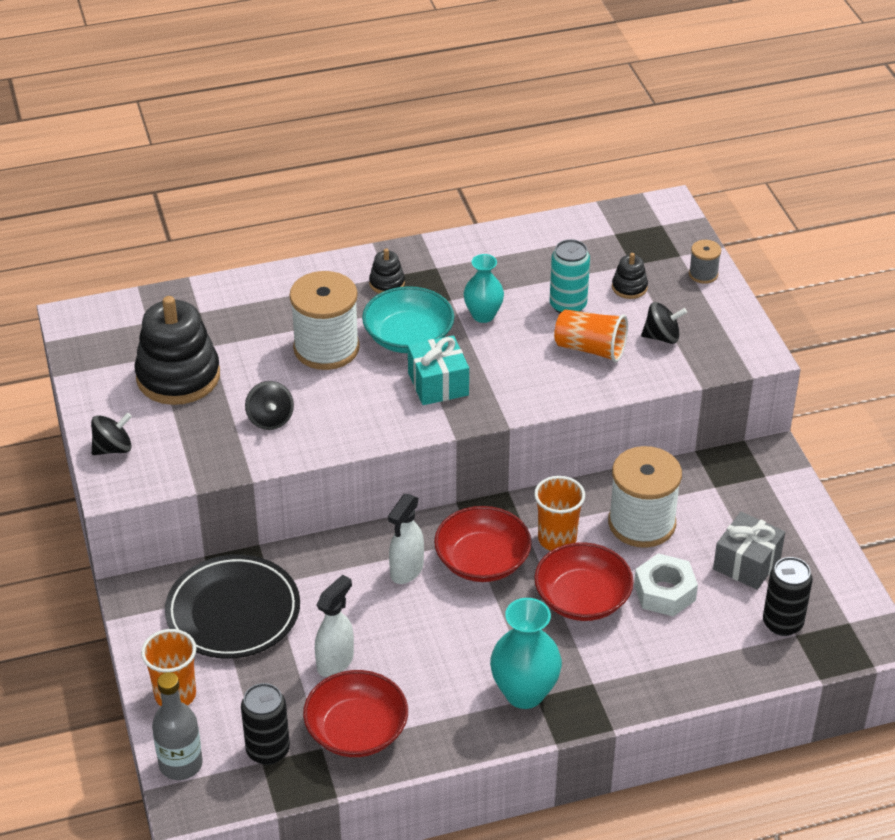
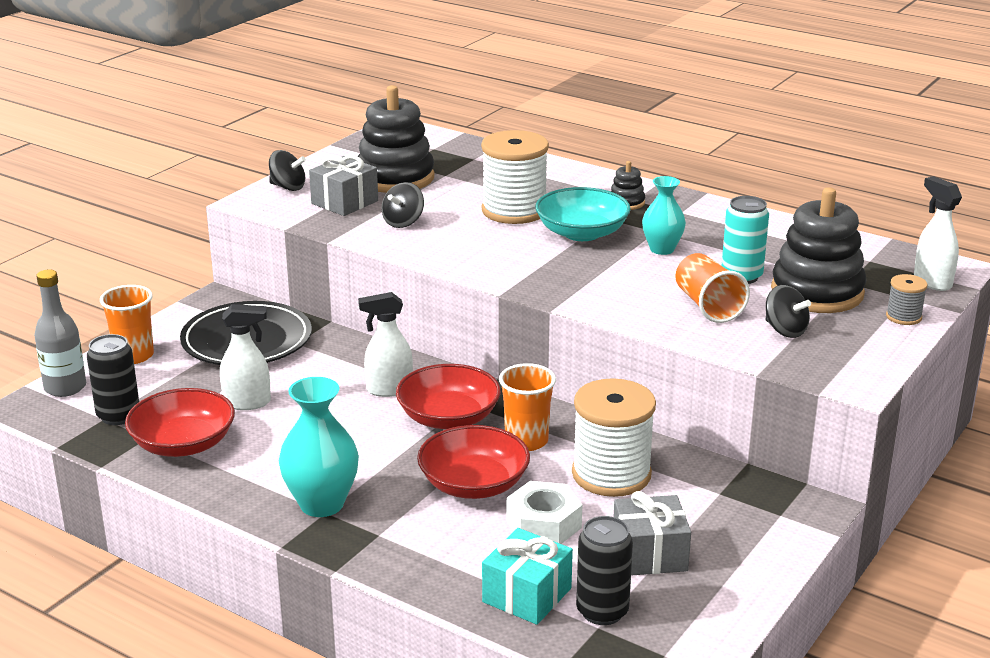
camera: 50 degrees right, 15 degrees down
(189, 431) = (344, 202): none -> grey gift
(438, 384) = (550, 264): turquoise gift -> turquoise gift (527, 595)
(629, 287) = (817, 292): black stacking toy -> black stacking toy, size x2.24
(674, 229) = (932, 281): none -> white spray bottle

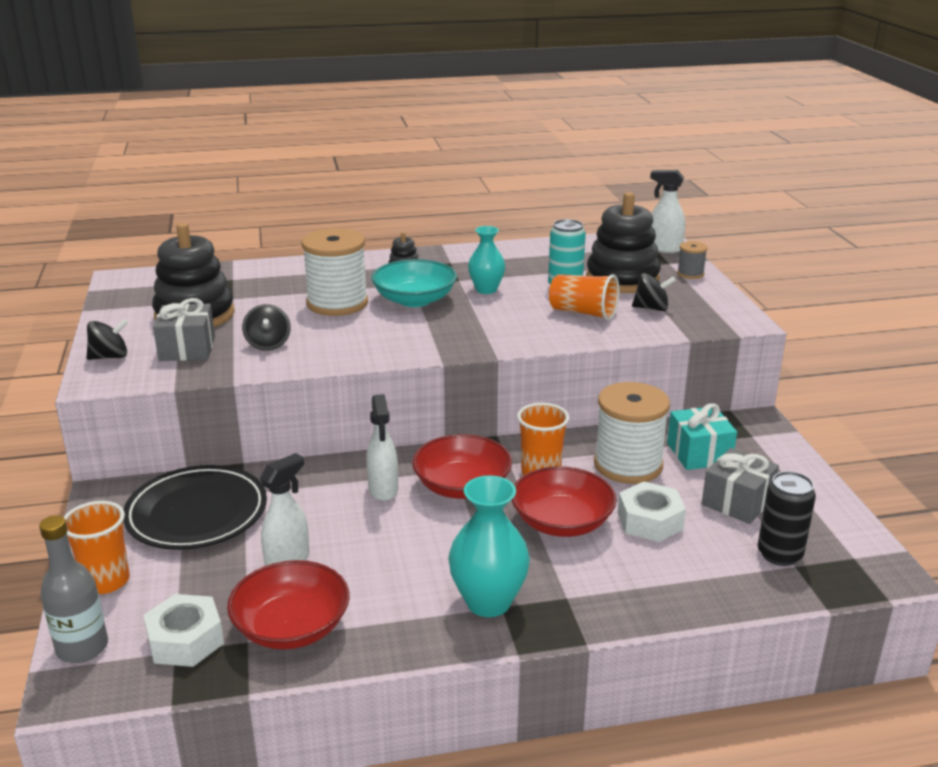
camera: 45 degrees left, 0 degrees up
(118, 416) = (185, 640): black can -> white nut
(388, 389) = (383, 489): white spray bottle -> white spray bottle turned 45 degrees counterclockwise
(527, 595) = (725, 574): turquoise gift -> turquoise gift (699, 453)

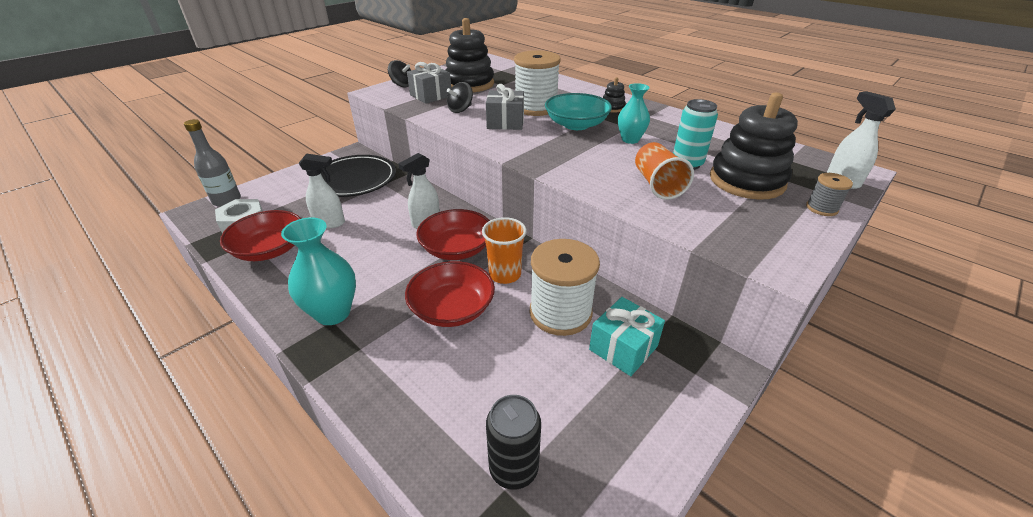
camera: 55 degrees right, 10 degrees up
(106, 581) = (282, 183): orange cup -> none
(650, 521) = (493, 356): white nut -> none
(651, 308) = (719, 211): black spinning top -> none
(737, 502) = (573, 403): grey gift -> grey gift (505, 122)

